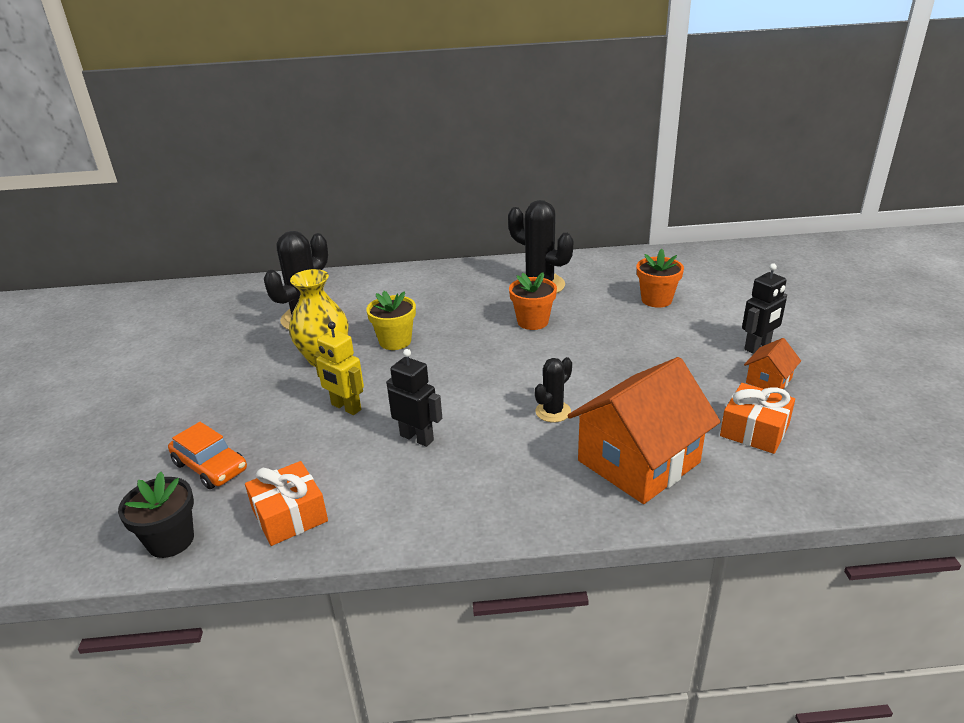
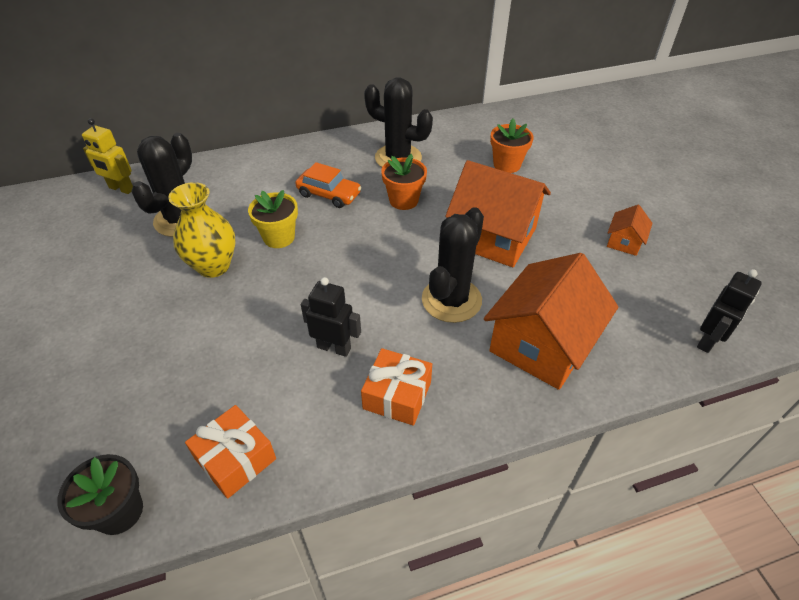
camera: 15 degrees left, 15 degrees up
(210, 466) = (134, 414): orange car -> orange car (329, 194)
(346, 407) = (253, 322): yellow robot -> yellow robot (121, 189)
(553, 412) = (451, 300): black cactus -> black cactus, size x1.83
(618, 361) = (493, 237): none -> orange house
(754, 430) = (627, 296): orange gift -> orange gift (397, 395)
(757, 347) = (605, 207): black robot -> black robot (708, 340)

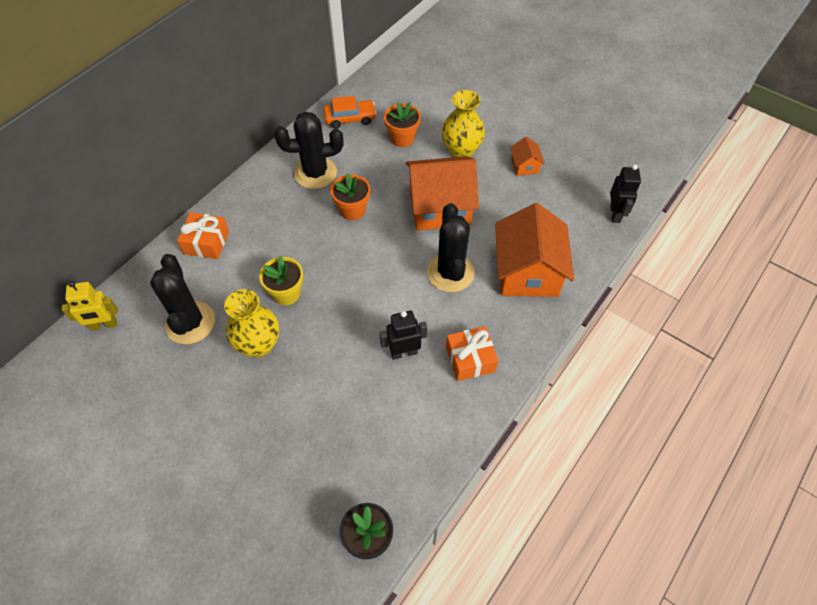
camera: 35 degrees left, 10 degrees up
(235, 459) = (408, 461): orange gift -> orange gift (206, 242)
(329, 194) = (290, 235): orange car -> orange car (350, 118)
(560, 199) = (461, 151): none -> yellow vase

